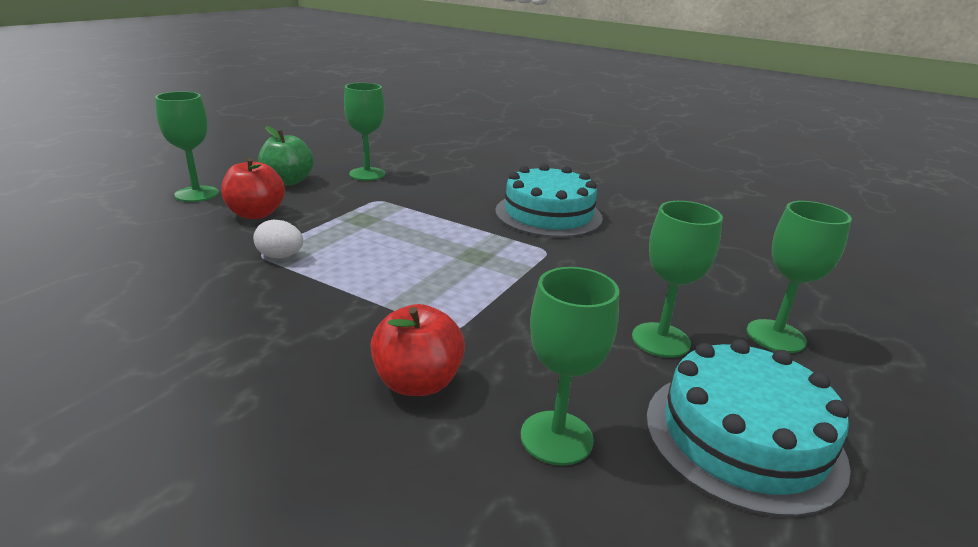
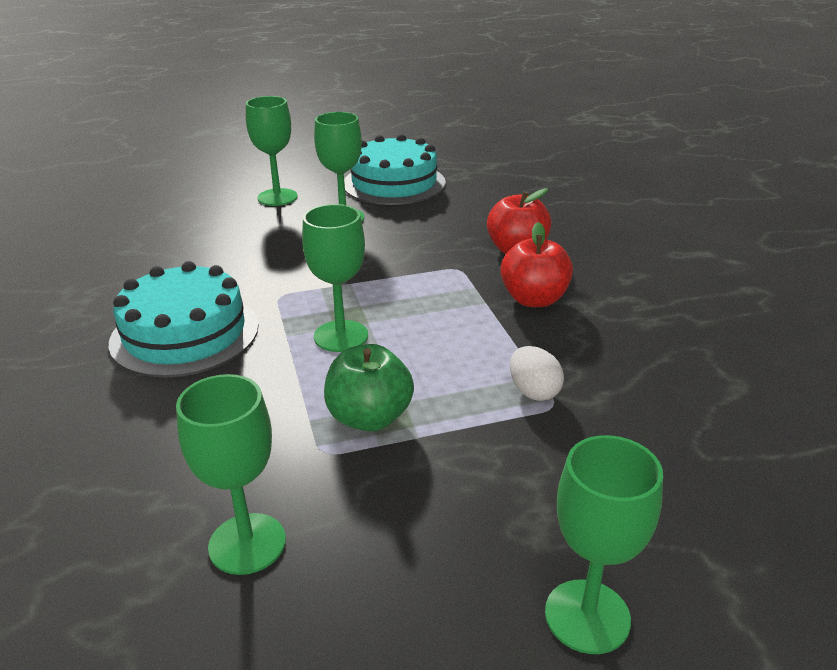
camera: 135 degrees left, 5 degrees up
(256, 214) = (516, 494): red apple -> red apple (534, 299)
(288, 181) = (401, 586): green apple -> green apple (369, 418)
(556, 437) = (476, 210): green goblet -> green goblet (341, 336)

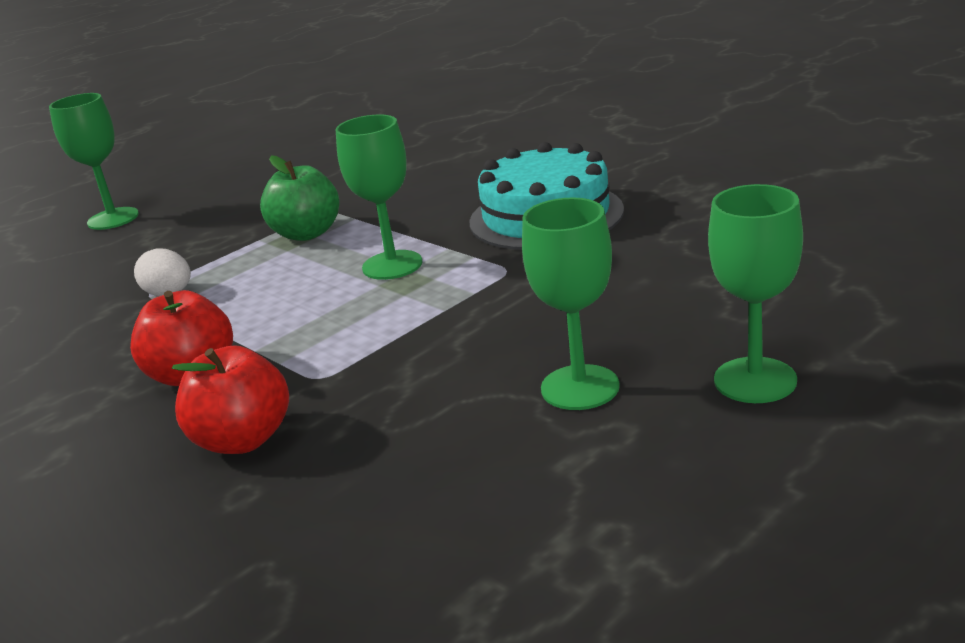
camera: 155 degrees right, 5 degrees down
(247, 543) = (331, 174): green goblet -> none
(394, 183) = (597, 508): turquoise cake -> none

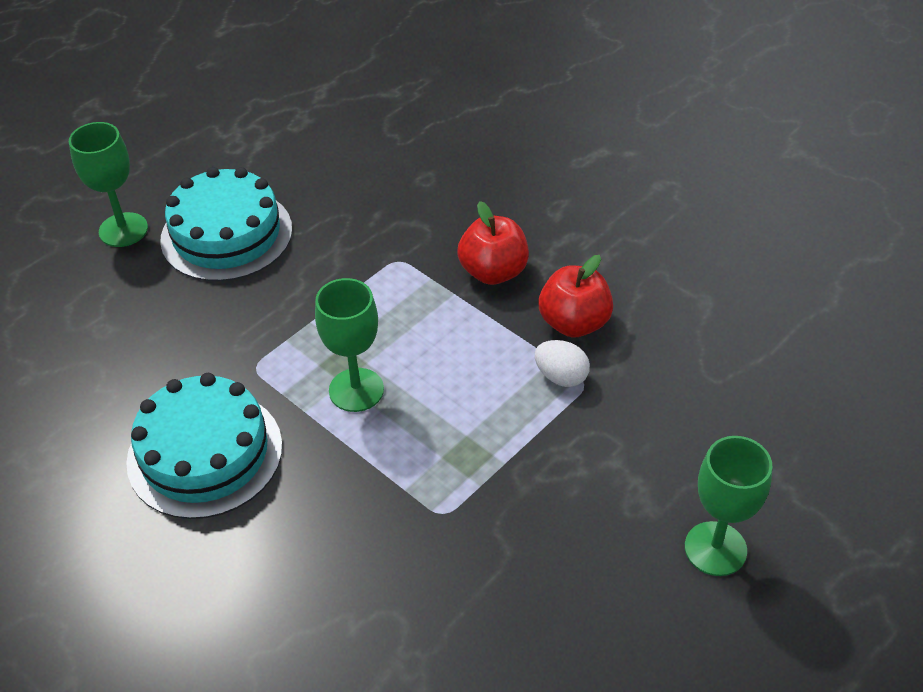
camera: 175 degrees right, 20 degrees up
(243, 440) = (436, 213): red apple -> red apple (574, 323)
(307, 233) = (452, 464): green apple -> none
(580, 387) = (226, 234): green goblet -> turquoise cake

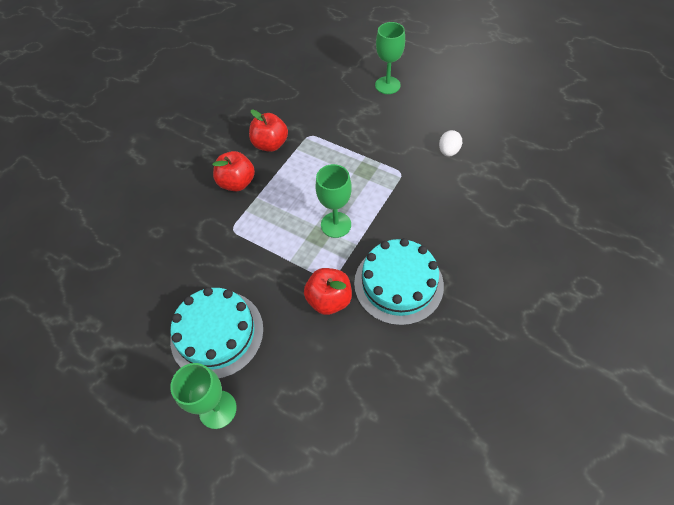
camera: 100 degrees left, 10 degrees up
(219, 359) = (329, 300): none -> red apple
(561, 377) = (307, 144): white egg -> white egg (448, 151)

